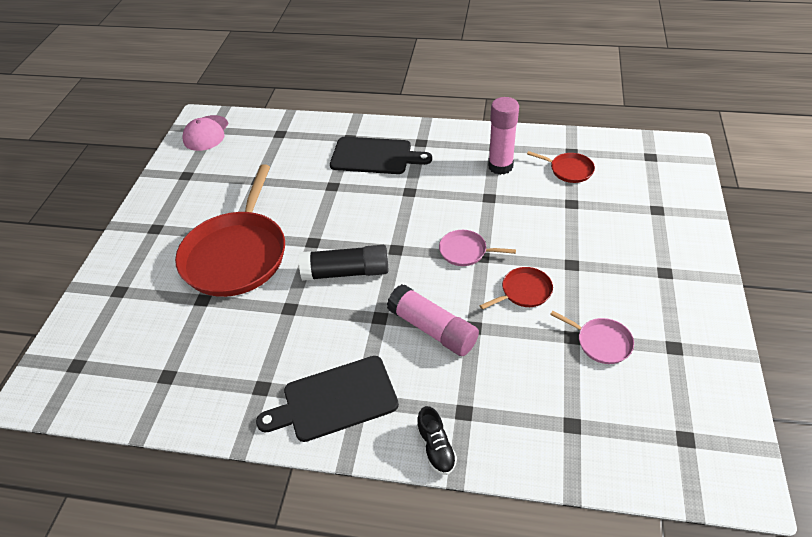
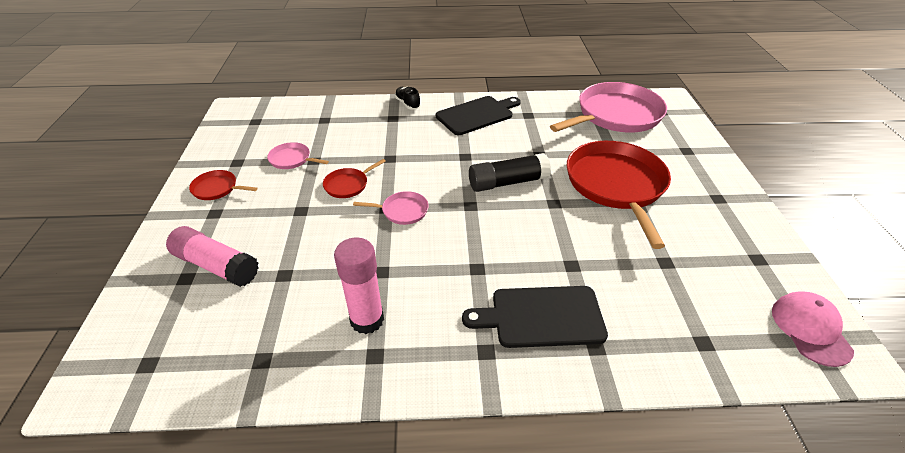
camera: 165 degrees right, 5 degrees down
(142, 368) = (615, 115): none -> pink pan
(433, 329) = (421, 154): pink glue stick -> pink glue stick (216, 265)
(569, 170) = (274, 325): red pan -> red pan (217, 188)

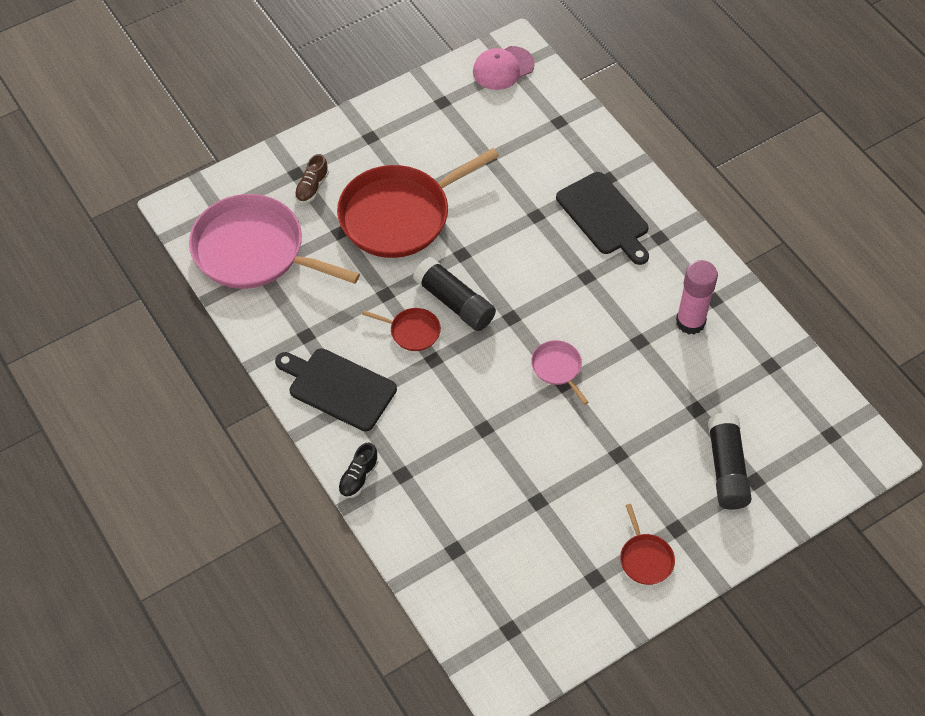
camera: 120 degrees left, 15 degrees up
(216, 265) = (726, 469): pink glue stick -> black glue stick
(292, 159) = (551, 524): pink pan -> none
(348, 185) = (554, 438): red pan -> red pan (412, 331)
(667, 153) = (312, 187): none -> brown shoe

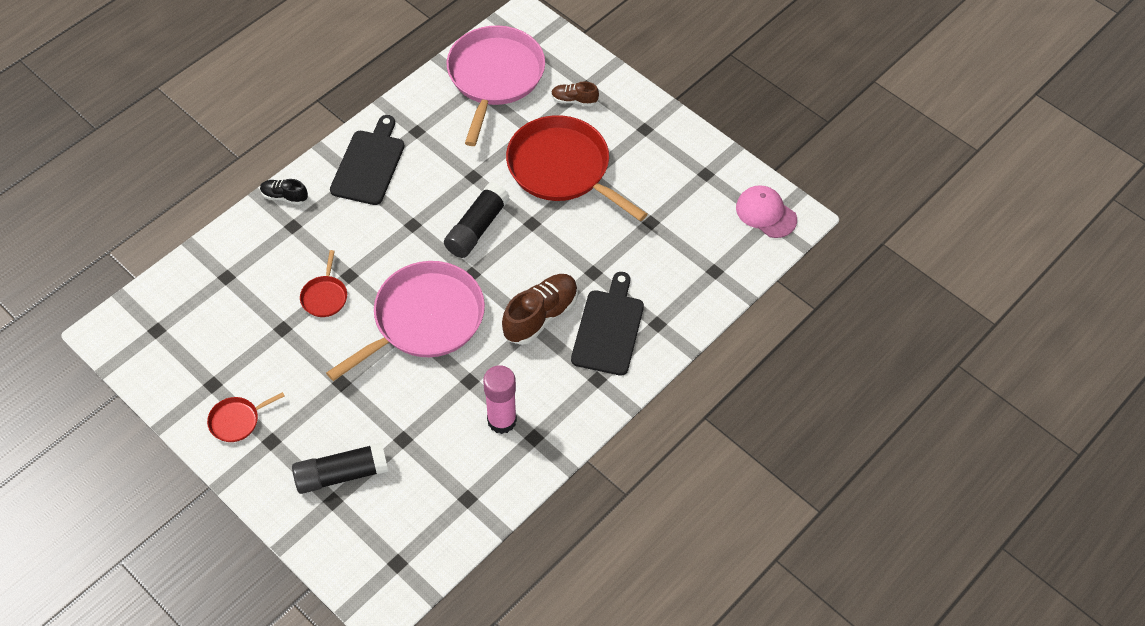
camera: 75 degrees right, 0 degrees up
(412, 331) = (438, 203): red pan -> red pan (325, 296)
(557, 368) = (424, 319): pink pan -> pink pan, size x2.31
(577, 268) = (540, 316): none -> brown shoe
(604, 217) = (608, 328): black cutting board -> black cutting board turned 150 degrees clockwise

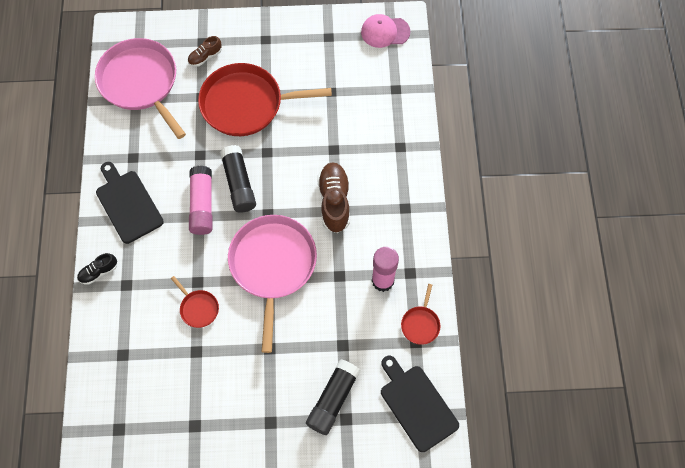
camera: 45 degrees left, 10 degrees up
(237, 421) = (236, 431): red pan -> red pan (420, 324)
(426, 218) = (202, 205): none -> pink glue stick
(608, 328) = (378, 174): black cutting board -> black cutting board (416, 405)

